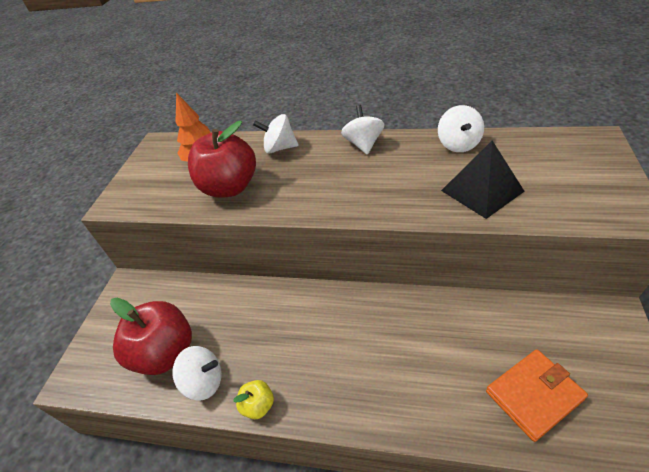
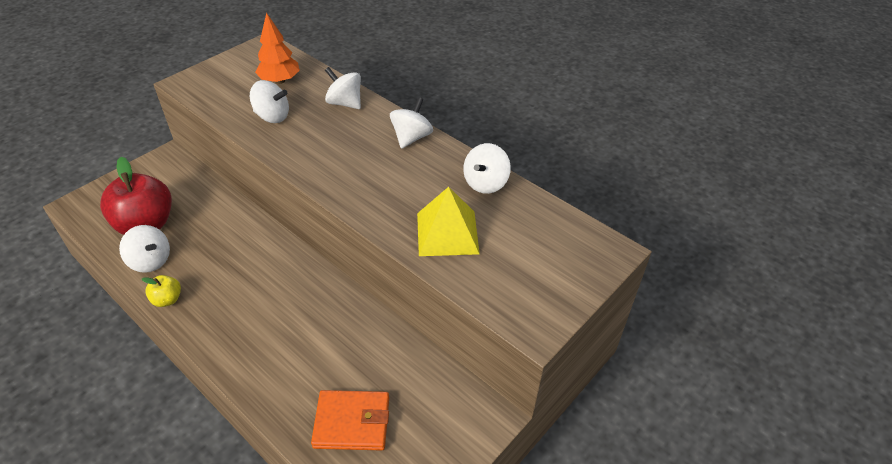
camera: 25 degrees right, 0 degrees up
(230, 187) = (272, 116): red apple -> white spinning top
(482, 190) = (447, 233): black pyramid -> yellow pyramid

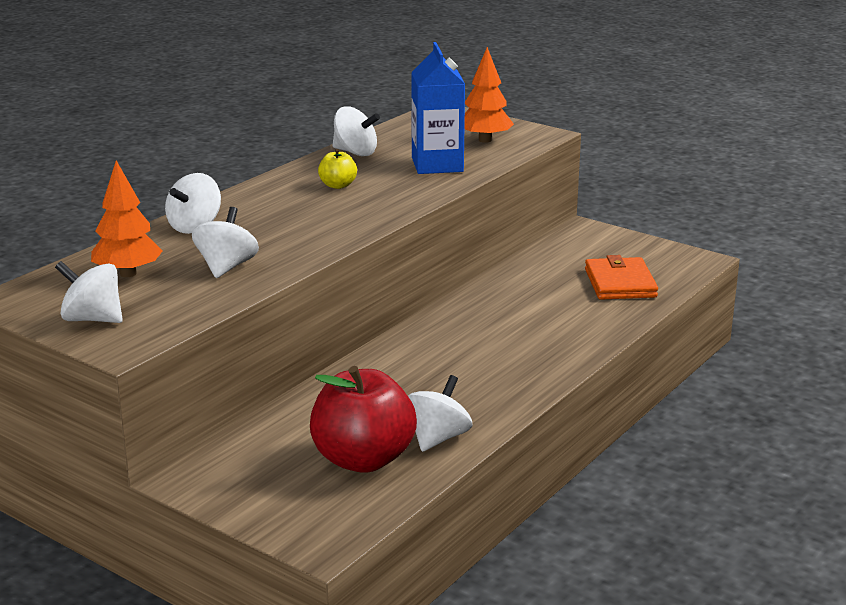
camera: 95 degrees left, 20 degrees down
(167, 299) = (503, 410): yellow apple -> yellow apple (338, 185)
(411, 138) = (275, 187): white spinning top -> white spinning top (93, 319)
(447, 233) = (437, 165): yellow pyramid -> blue carton
(515, 275) = (485, 140): none -> orange tree

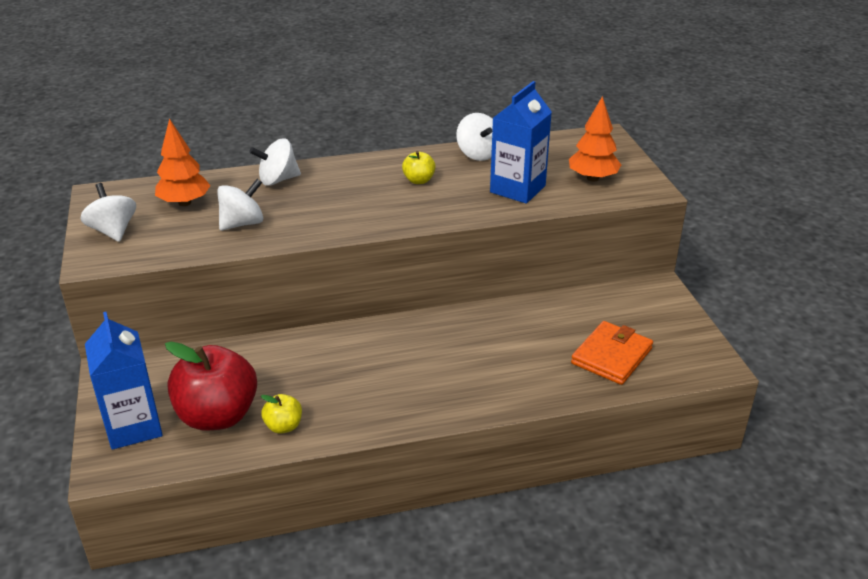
camera: 40 degrees right, 10 degrees up
(293, 504) = (134, 427): none -> blue carton
(438, 438) = (283, 426): white spinning top -> yellow apple

